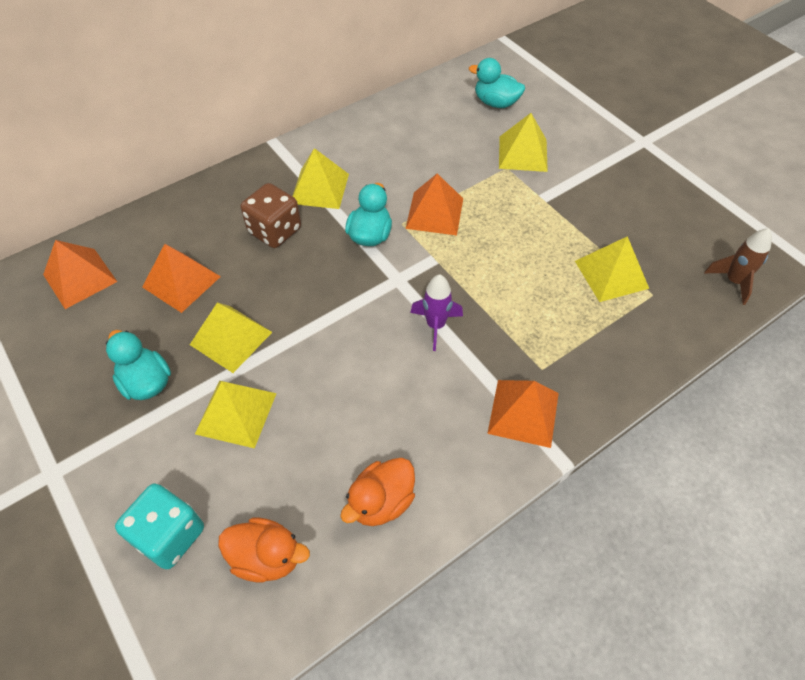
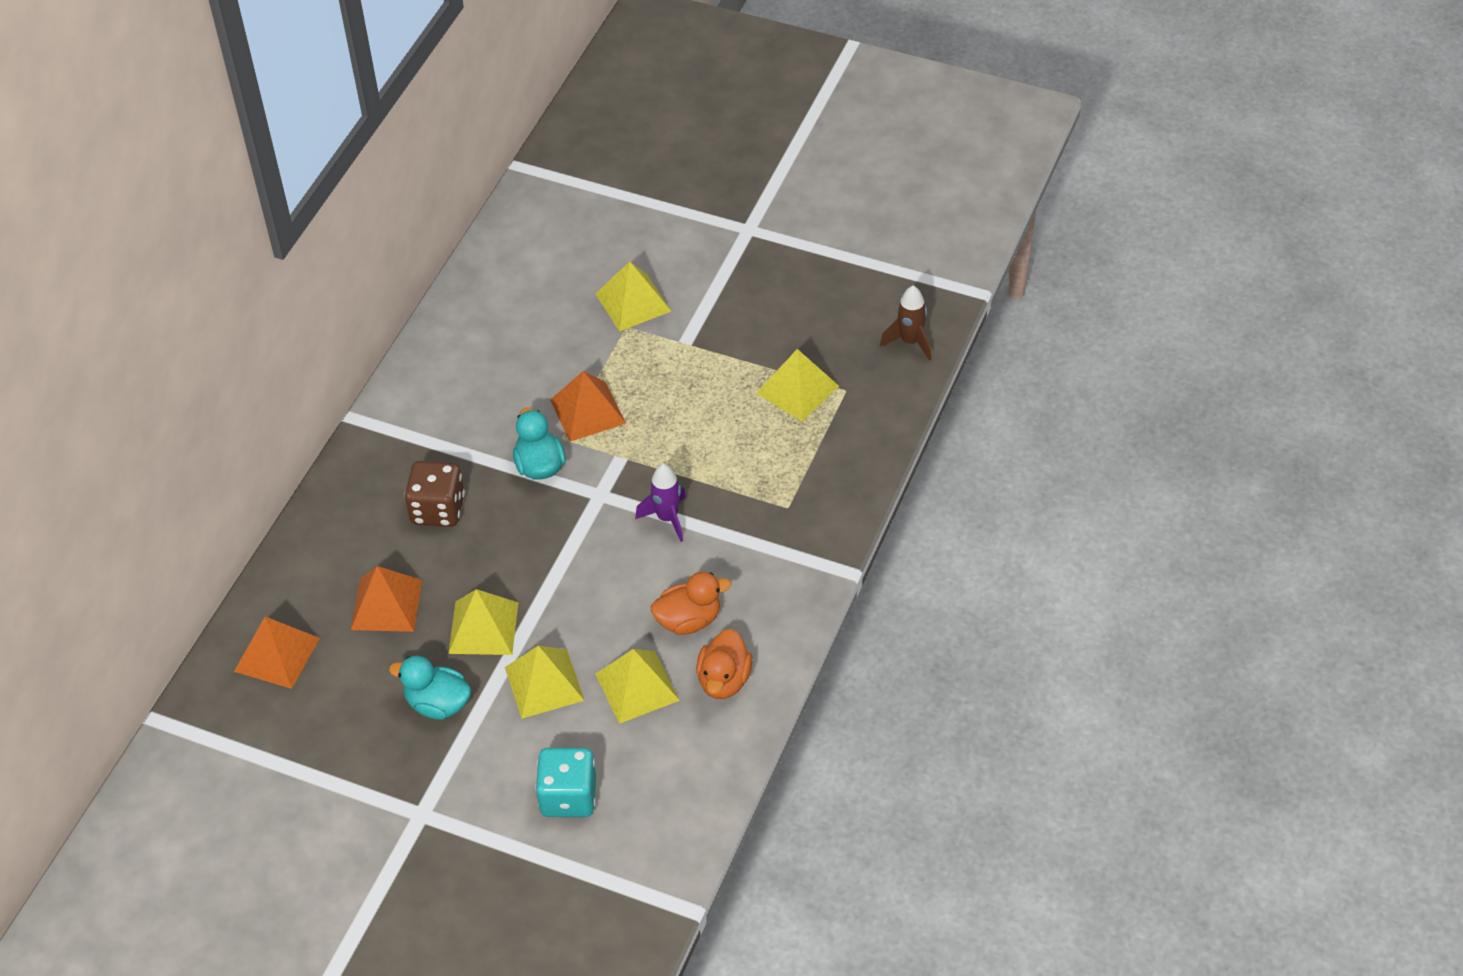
camera: 30 degrees left, 5 degrees down
(267, 557) = (662, 767): orange duck -> orange duck (689, 620)
(320, 188) = (447, 443): yellow pyramid -> yellow pyramid (637, 687)
(495, 103) = (564, 255): turquoise duck -> none
(523, 413) = (794, 552): orange pyramid -> none

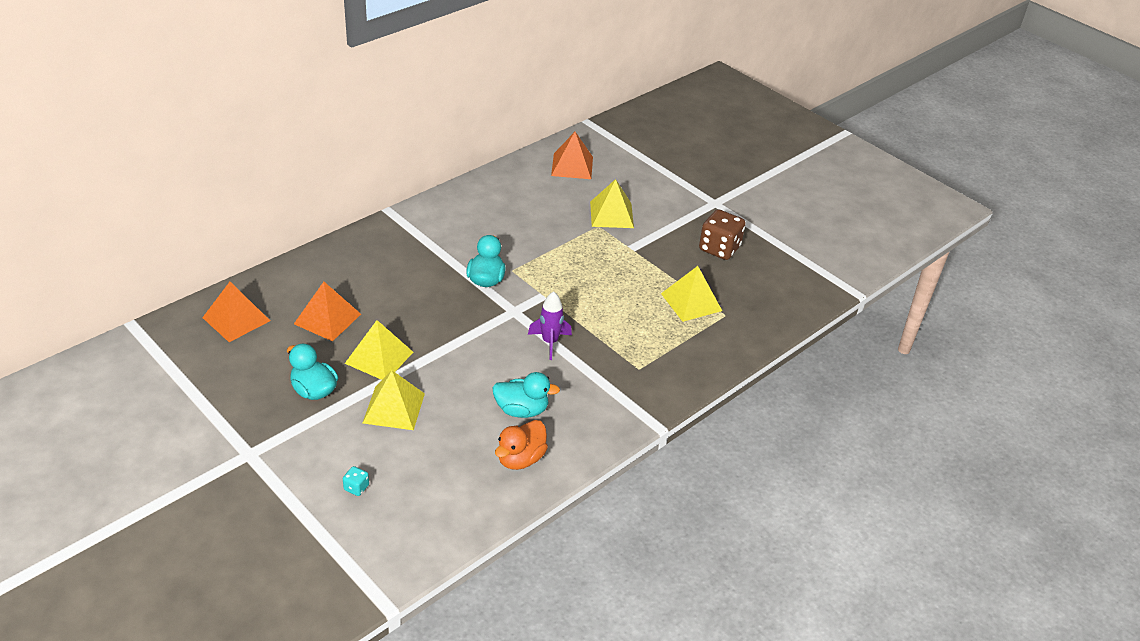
camera: 20 degrees right, 10 degrees down
(438, 509) = (402, 279): brown dice -> brown dice (719, 248)
(568, 797) = (356, 487): turquoise dice -> turquoise dice, size x0.45
(587, 411) = (539, 262): orange pyramid -> orange pyramid (572, 166)
(637, 687) = (456, 437): yellow pyramid -> none
(689, 620) = (522, 410): orange duck -> turquoise duck
(910, 342) = (789, 304): brown rocket -> none

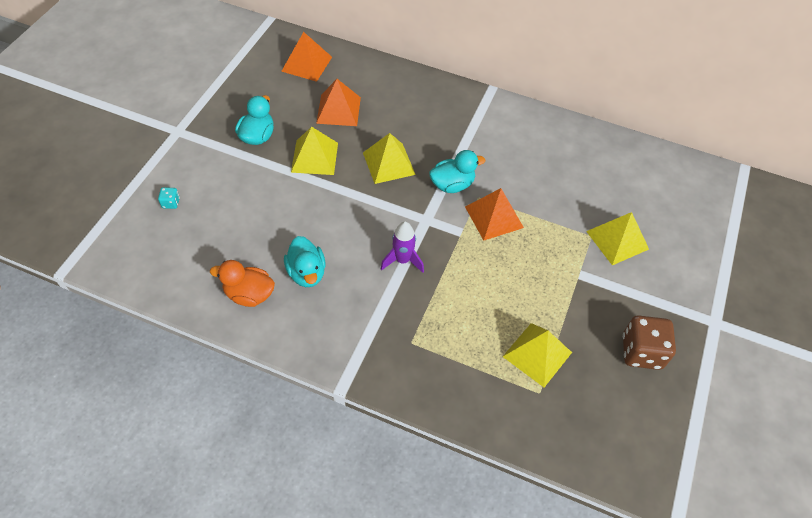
camera: 65 degrees right, 15 degrees up
(394, 408) = (264, 189): yellow pyramid -> yellow pyramid (389, 163)
(572, 166) = (663, 182): orange pyramid -> orange pyramid (494, 217)

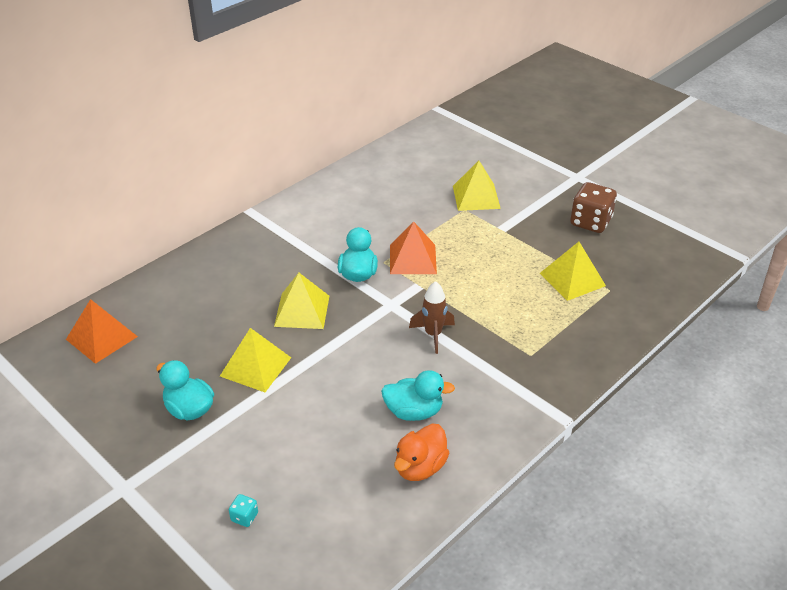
camera: 65 degrees left, 15 degrees down
(338, 110) = (197, 329): orange pyramid -> none
(402, 260) = (433, 335): purple rocket -> brown rocket

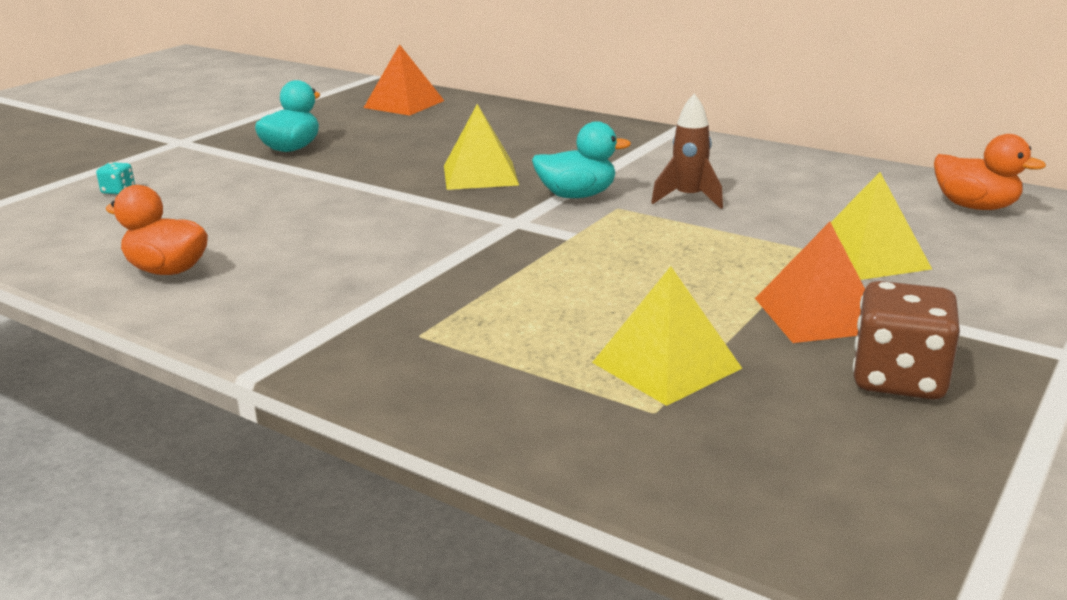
camera: 80 degrees right, 15 degrees down
(255, 366) = (365, 166): yellow pyramid -> none
(412, 259) = (637, 225): orange pyramid -> orange pyramid (818, 314)
(414, 412) = (279, 257): turquoise duck -> none
(426, 150) = (975, 207): none -> orange duck
(433, 335) = (452, 255): brown rocket -> brown rocket (688, 198)

